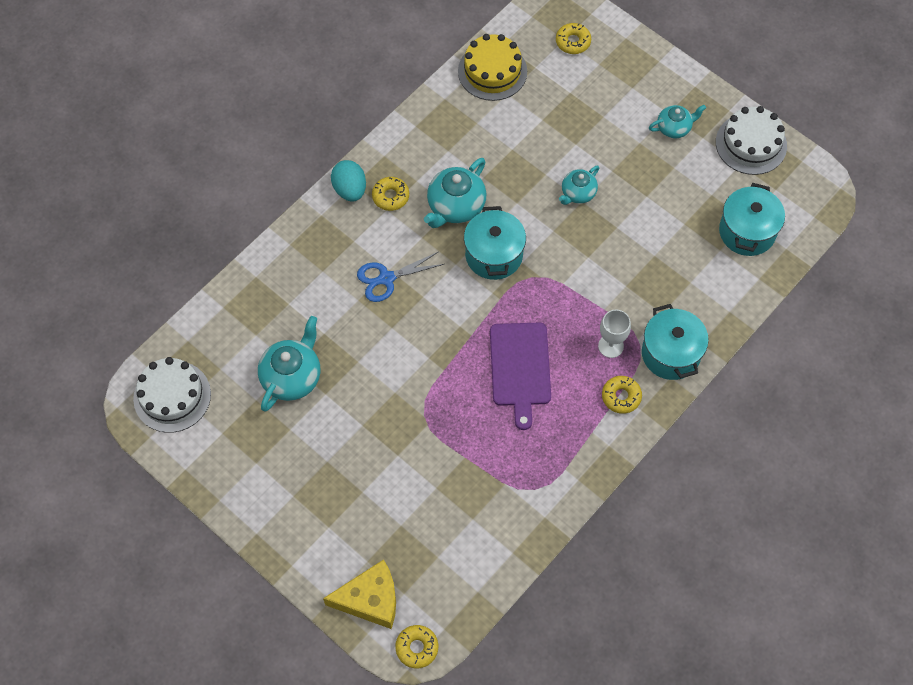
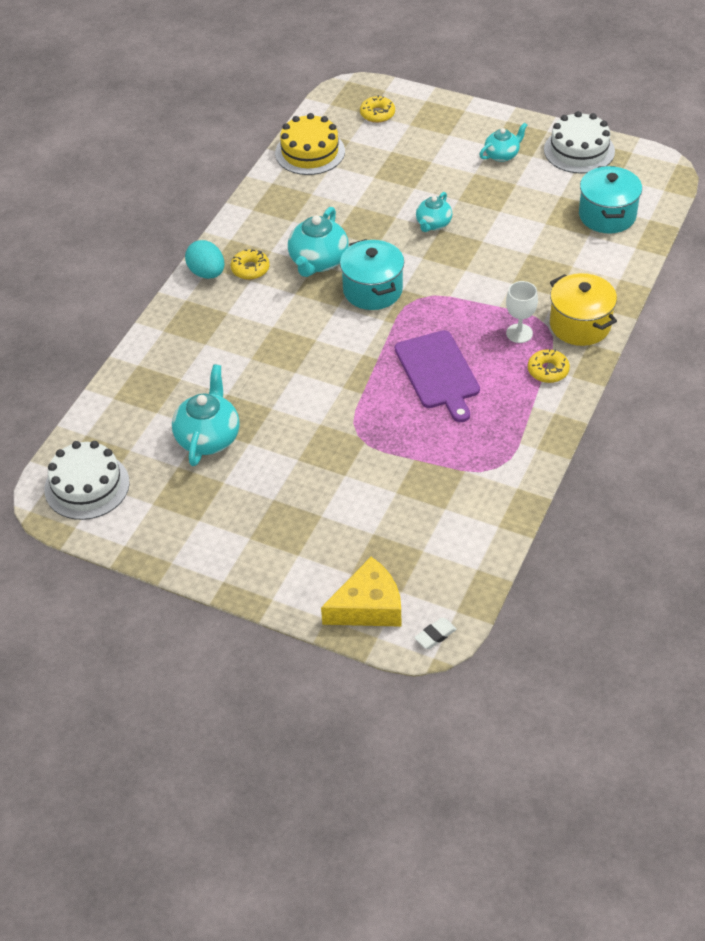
camera: 15 degrees left, 15 degrees down
(386, 278) = (273, 334): blue scissors -> none
(417, 648) = (435, 635): yellow donut -> white eraser
(670, 354) = (580, 325): turquoise pot -> yellow pot

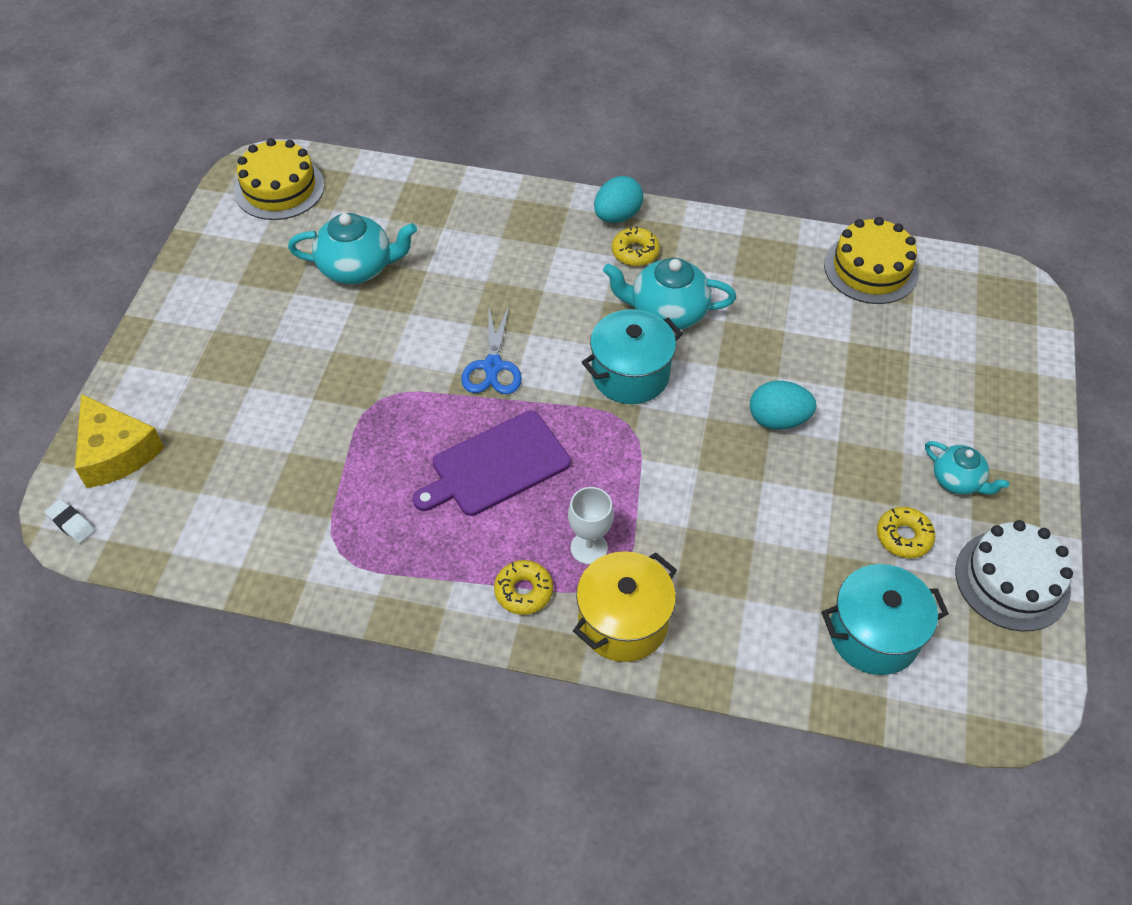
camera: 75 degrees right, 5 degrees up
(87, 486) = (279, 188): white cake -> yellow cake
(343, 364) = (493, 366): none -> blue scissors
(377, 114) = (981, 324): yellow donut -> yellow donut (903, 537)
(433, 224) = (778, 420): turquoise teapot -> turquoise egg

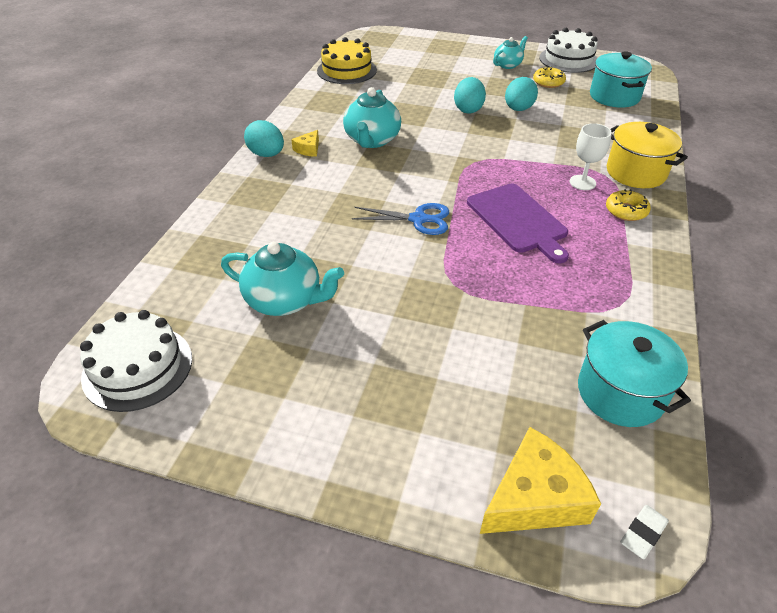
camera: 85 degrees left, 10 degrees down
(279, 188) = (138, 367): yellow cake -> white cake
(357, 267) = (285, 300): turquoise teapot -> turquoise teapot turned 105 degrees clockwise
(630, 374) = (429, 158): turquoise pot -> turquoise pot (620, 392)
(635, 252) = (308, 149): yellow donut -> yellow cheese
(793, 485) = (518, 109): none -> turquoise egg

